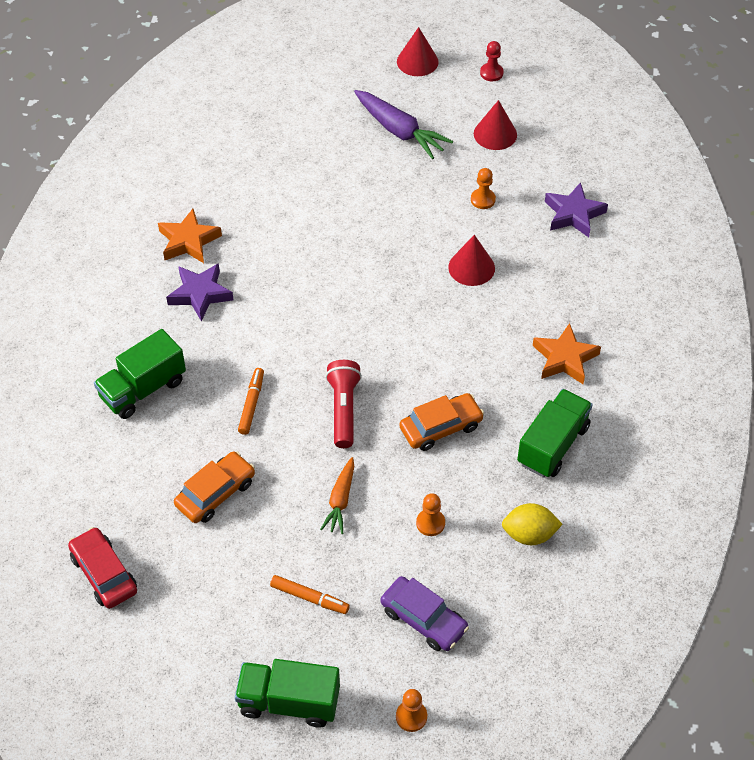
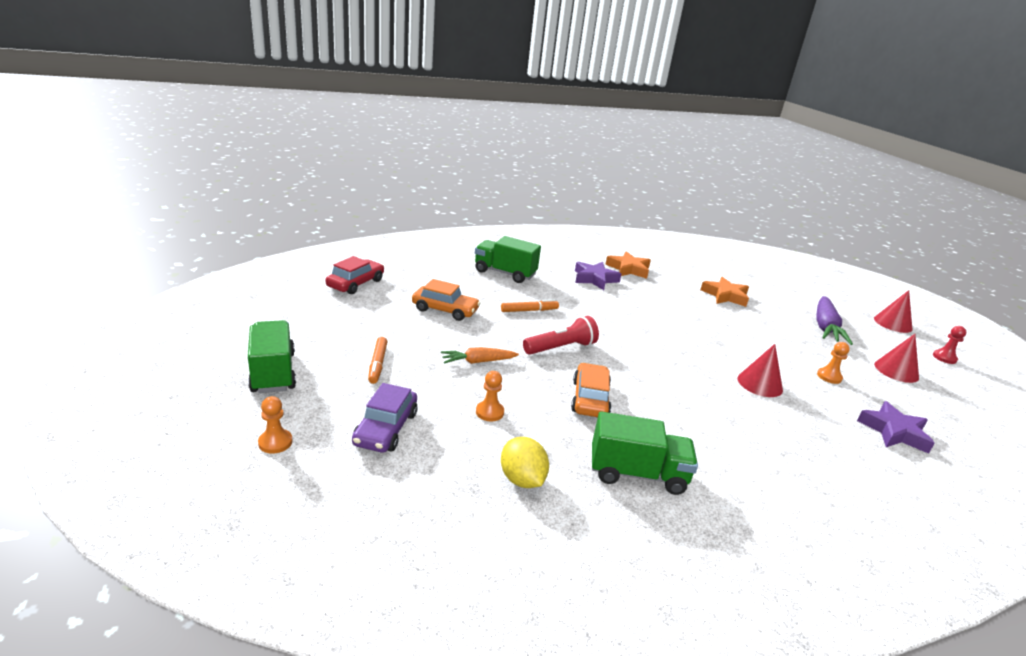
camera: 60 degrees right, 25 degrees down
(441, 427) = (590, 399): orange car -> orange car turned 120 degrees counterclockwise
(565, 358) = (740, 460): orange star -> orange star (725, 296)

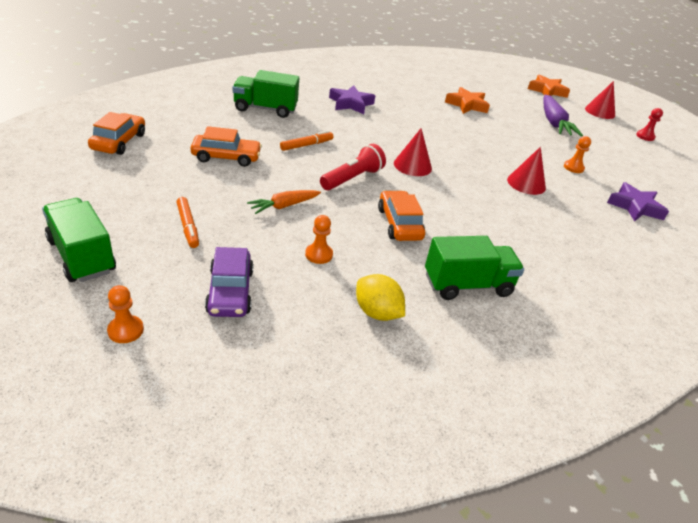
camera: 20 degrees left, 10 degrees up
(356, 283) = (119, 142): red car -> orange car
(628, 269) = (376, 89): orange star -> orange star (547, 90)
(896, 371) = (617, 153): red cone -> red cone (412, 165)

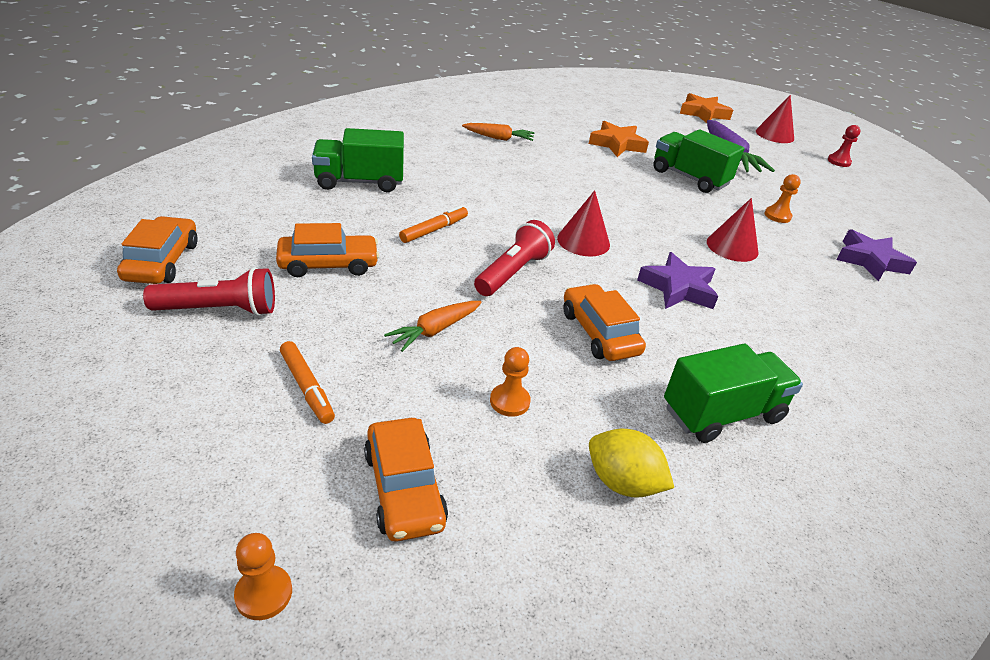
camera: 10 degrees left, 0 degrees up
(82, 256) = (156, 469): green truck -> green truck (689, 178)
(146, 174) = (219, 310): none -> red flashlight
(230, 291) = (404, 489): purple car -> orange car
(351, 103) = (471, 160): purple star -> purple star (678, 288)
(377, 91) = (498, 138): none -> orange carrot

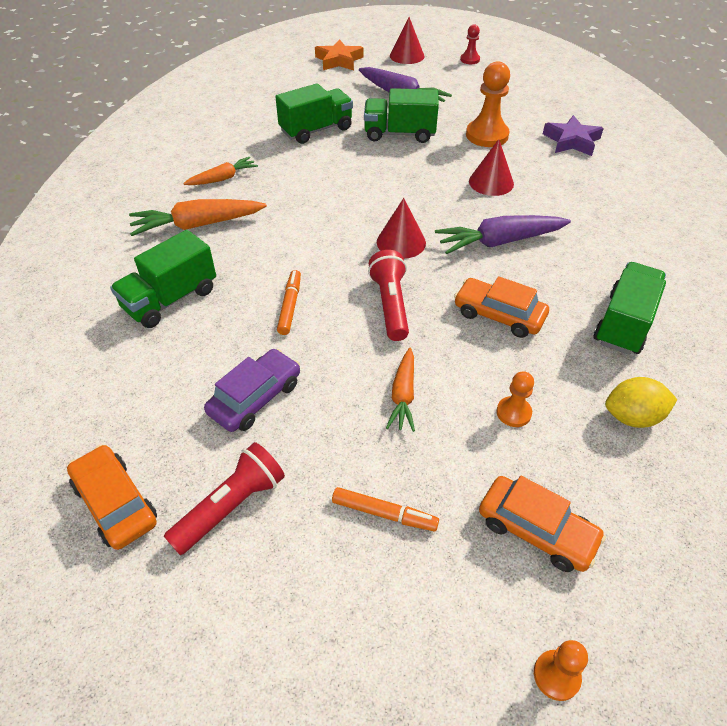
camera: 35 degrees left, 10 degrees up
(328, 264) = (255, 398): orange car -> purple car
(441, 154) = (198, 225): none -> orange carrot
(617, 144) = (316, 130): orange star -> green truck
(678, 288) = (500, 242): purple star -> purple carrot
(777, 216) = (487, 135): orange pawn -> orange pawn, size x1.87

